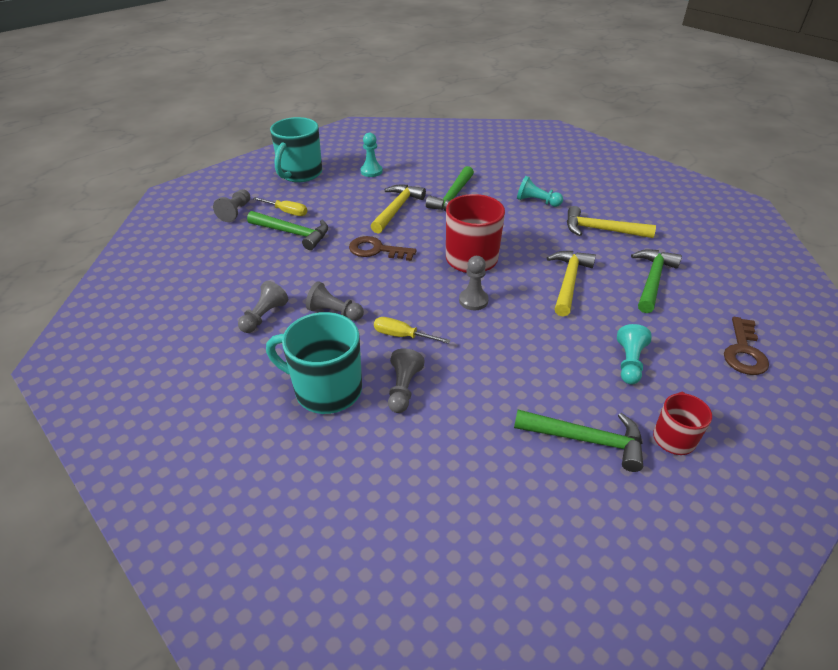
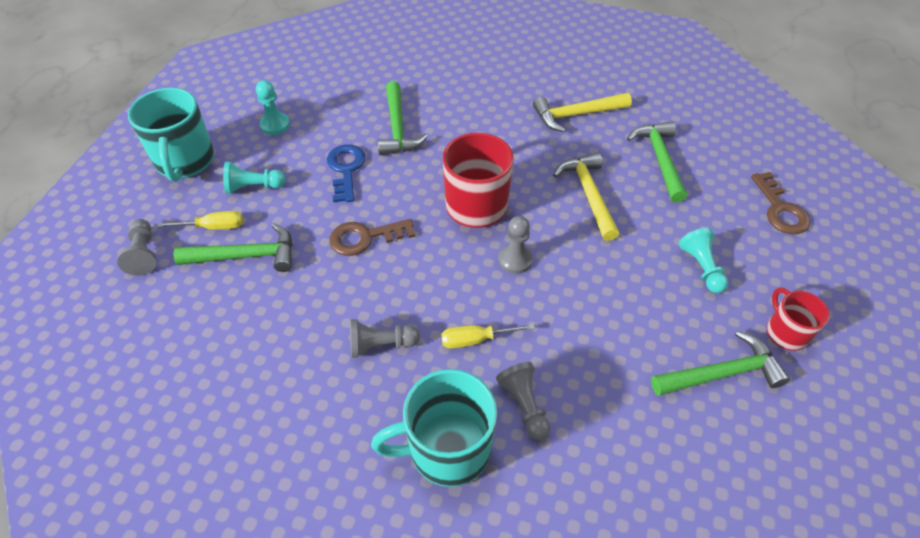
camera: 30 degrees left, 10 degrees up
(264, 316) = (303, 390): grey pawn -> none
(397, 209) = (346, 169): yellow hammer -> blue key
(536, 201) = (490, 101): turquoise pawn -> turquoise pawn (254, 187)

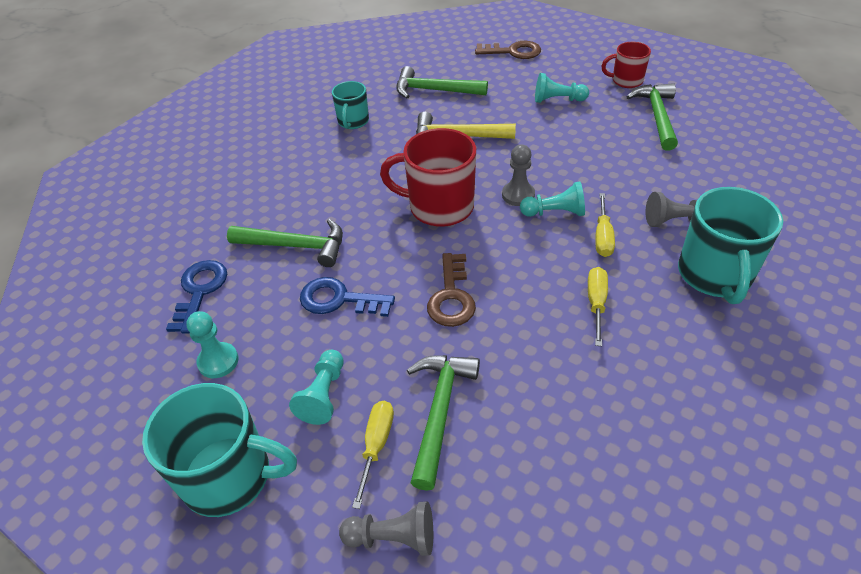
camera: 70 degrees left, 5 degrees down
(337, 94) = (200, 291): none -> blue key
(381, 345) = (596, 303): grey pawn -> yellow screwdriver
(499, 294) = (554, 212): none -> turquoise pawn
(575, 115) = (353, 121): yellow hammer -> turquoise mug

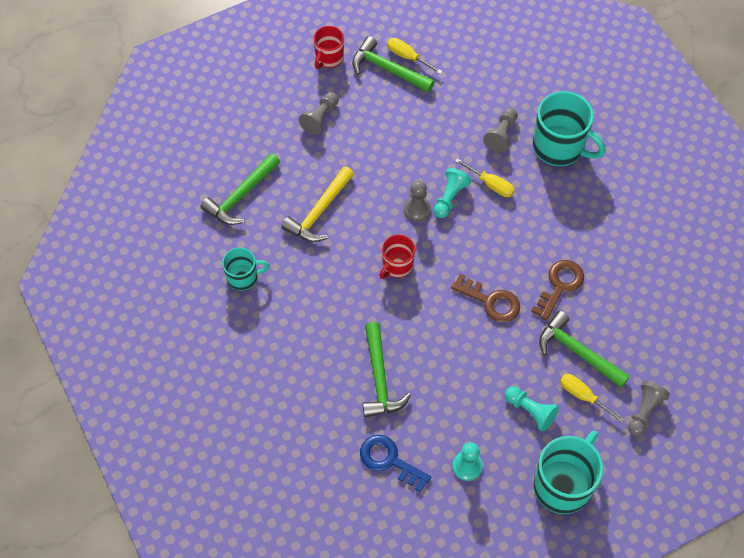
camera: 65 degrees left, 15 degrees up
(296, 246) = (380, 379): green hammer -> green hammer turned 135 degrees clockwise
(339, 299) = (453, 371): blue key -> none
(353, 121) = (243, 277): turquoise mug -> turquoise mug turned 45 degrees counterclockwise
(439, 207) = (397, 265): red mug -> red mug, size x0.57
(513, 52) = (225, 107): brown key -> brown key (560, 286)
(557, 100) = (320, 118): turquoise pawn -> grey pawn
(596, 303) = (545, 224): yellow screwdriver -> yellow screwdriver (408, 57)

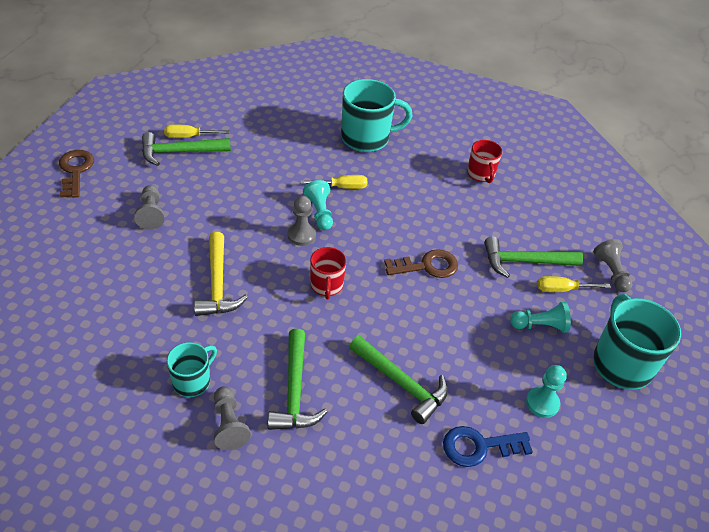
camera: 45 degrees left, 15 degrees down
(241, 196) = (128, 314): green hammer -> green hammer (295, 391)
(329, 58) = (118, 168): red mug -> red mug (481, 174)
(501, 135) = (316, 151): grey pawn -> grey pawn (229, 424)
(560, 286) = (464, 225): brown key -> brown key (75, 170)

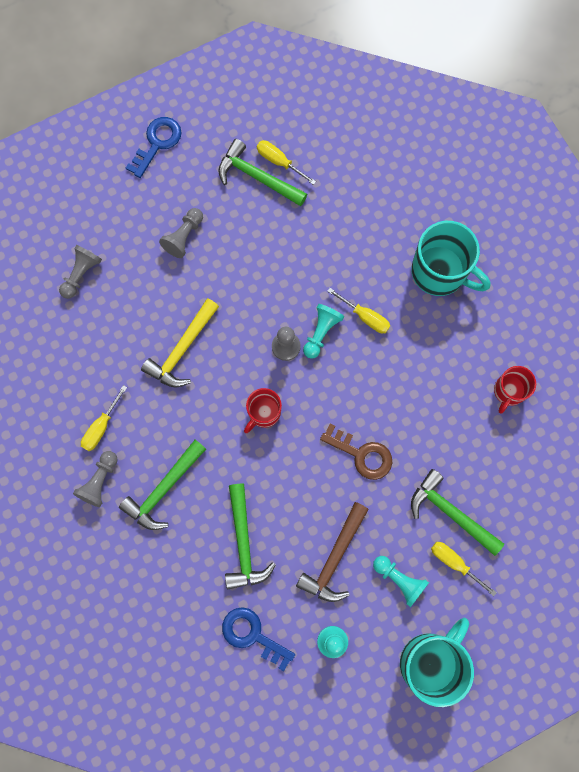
camera: 45 degrees right, 30 degrees up
(75, 170) = (157, 143): brown key -> blue key
(192, 381) = (101, 426): turquoise mug -> yellow screwdriver
(480, 344) = (334, 558): none -> brown hammer
(611, 272) = (517, 580): grey pawn -> grey pawn (81, 274)

